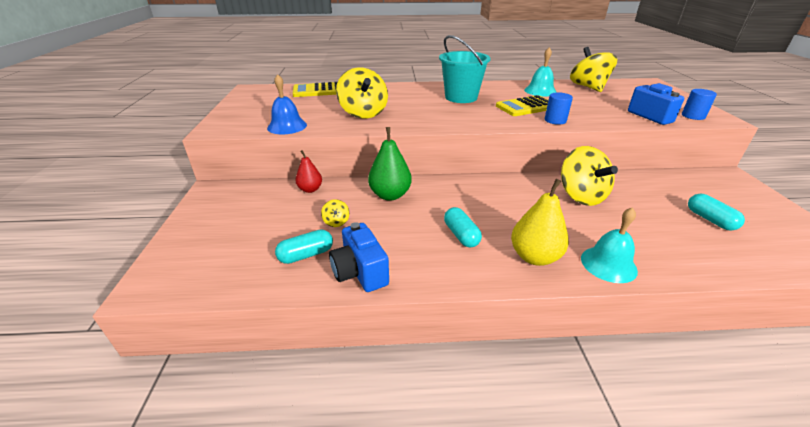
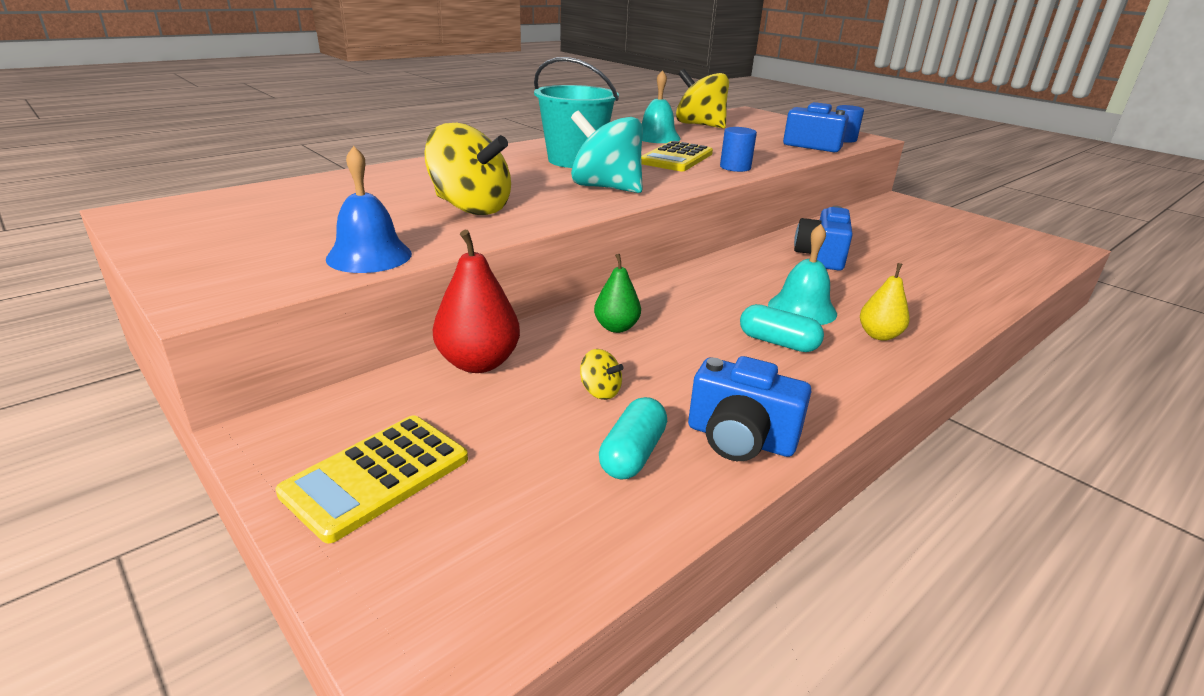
camera: 40 degrees left, 5 degrees down
(310, 189) = (478, 363): red pear -> red pear, size x1.62
(318, 91) = (312, 190): yellow calculator -> yellow calculator (376, 476)
(390, 195) = (616, 327): green pear -> green pear, size x0.62
(448, 117) = (606, 188): none -> turquoise spinning top
(534, 257) = (879, 335): yellow pear -> yellow pear, size x0.62
(581, 196) = (821, 257): yellow spinning top -> blue camera
(608, 264) = (942, 315): turquoise bell -> turquoise bell (802, 309)
(710, 219) = (945, 245): turquoise capsule -> none

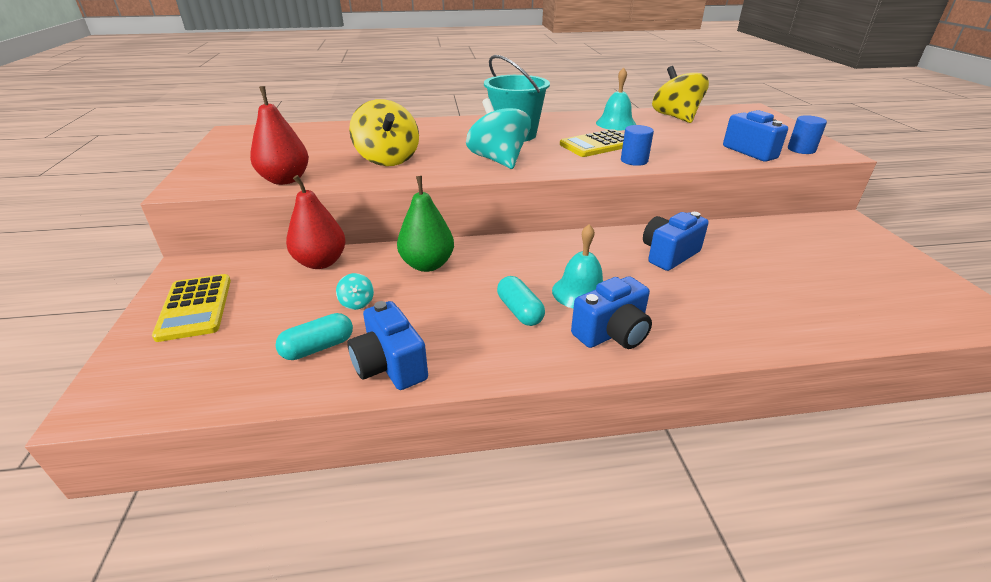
camera: 35 degrees right, 5 degrees up
(369, 256) = (285, 180): blue bell -> red pear
(376, 476) = (195, 307): yellow calculator -> yellow calculator turned 90 degrees counterclockwise
(600, 391) = (357, 303): yellow spinning top -> turquoise spinning top
(616, 327) = (427, 265): green pear -> green pear, size x1.62
(879, 335) = (612, 333): yellow pear -> blue camera

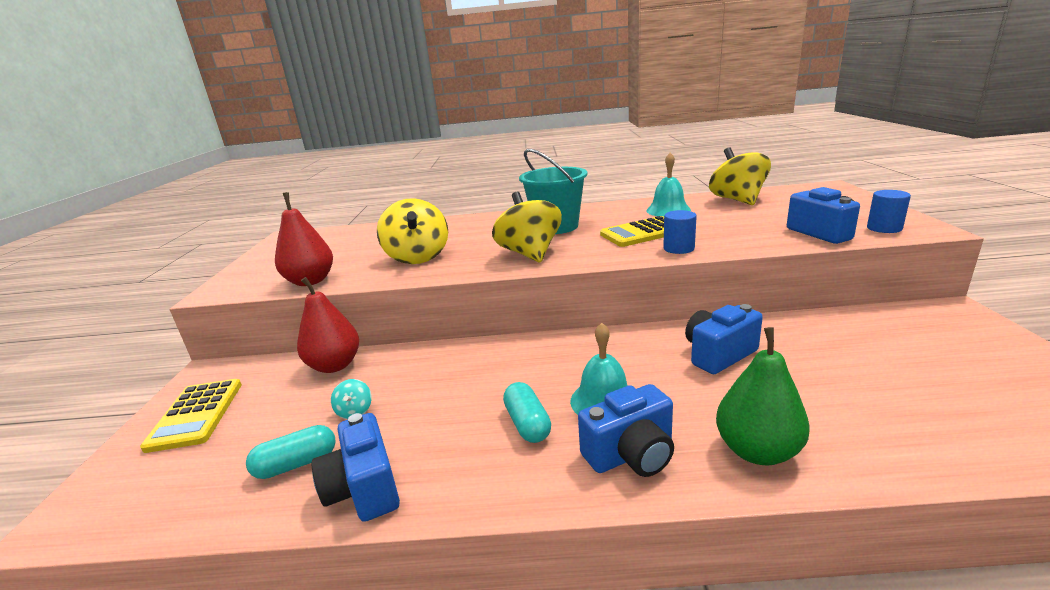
camera: 10 degrees right, 10 degrees down
(427, 265) = (442, 368): green pear -> green pear (757, 451)
(498, 160) = (530, 254): turquoise spinning top -> yellow spinning top

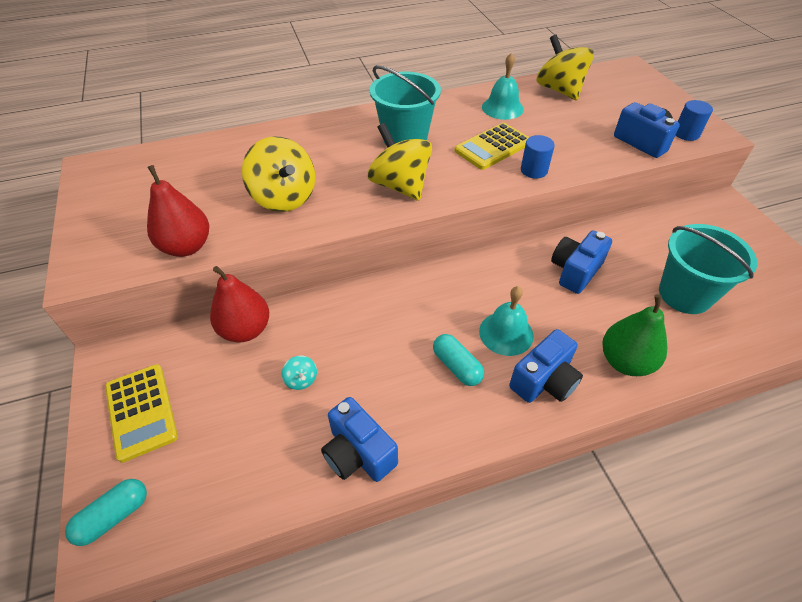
camera: 20 degrees left, 25 degrees up
(296, 464) = (284, 443): turquoise capsule -> turquoise capsule (114, 516)
(871, 391) = (684, 294): none -> turquoise bucket

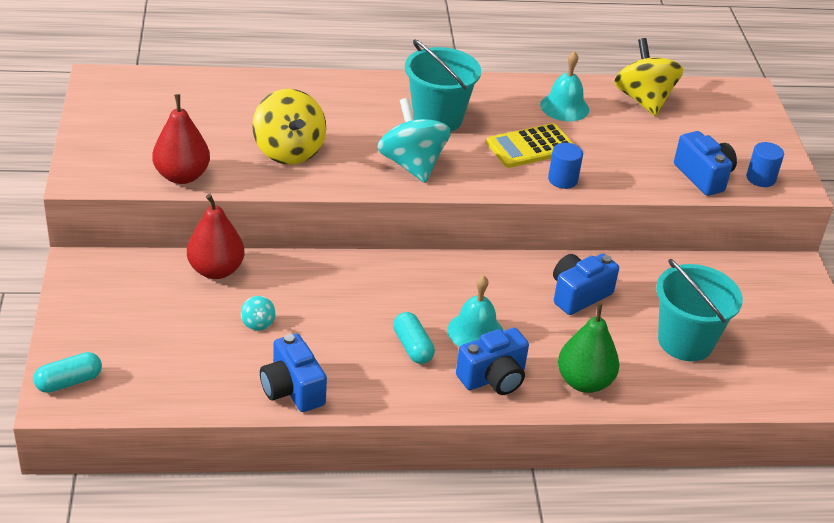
camera: 10 degrees right, 10 degrees down
(141, 411) = (104, 313): yellow calculator -> none
(400, 186) = (412, 165): yellow spinning top -> turquoise spinning top

